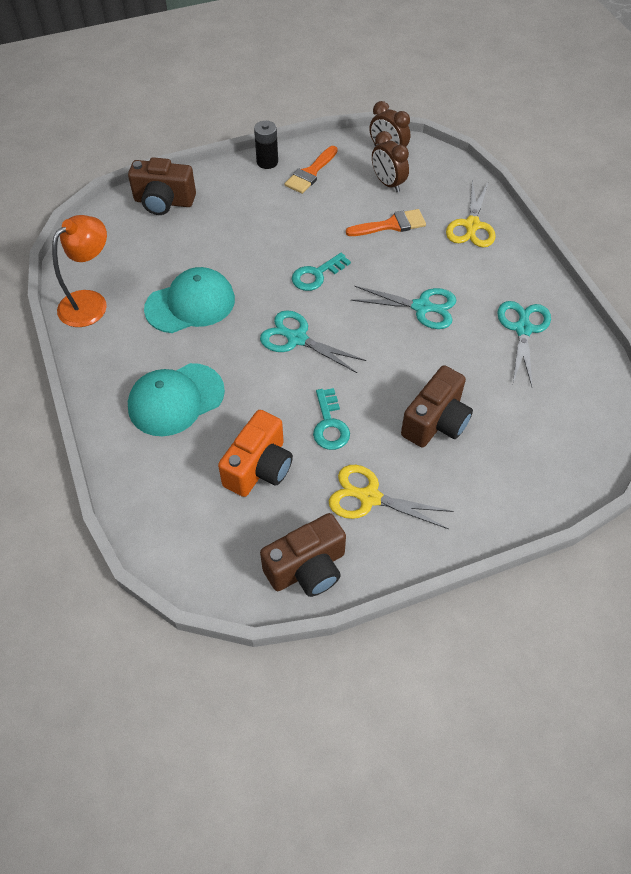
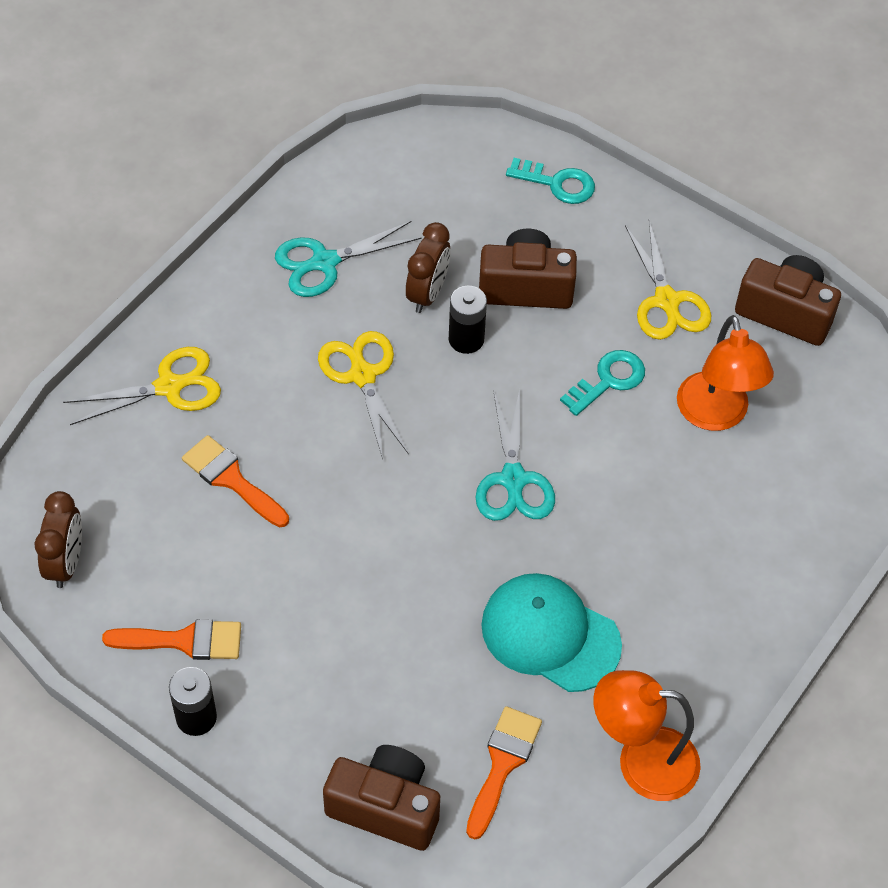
camera: 125 degrees left, 0 degrees up
(143, 250) = (502, 764): none -> orange brush
(164, 202) = (385, 807): brown camera -> brown camera turned 45 degrees counterclockwise
(176, 399) = (701, 552): turquoise cap -> none
(259, 468) = (715, 415): orange camera -> orange lamp
(316, 275) = (390, 517): turquoise key -> turquoise key (557, 183)
(388, 183) = (143, 526): brown clock -> brown clock (427, 293)
(414, 368) = (466, 339): none -> black battery
(421, 307) = (362, 375): turquoise scissors -> yellow scissors

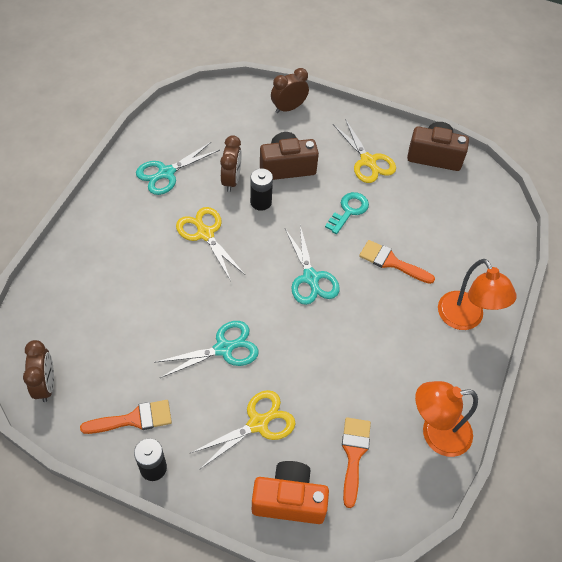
camera: 15 degrees left, 0 degrees up
(169, 386) = (89, 262): yellow scissors -> yellow scissors (258, 423)
(231, 479) = (140, 311): orange brush -> orange brush (391, 262)
(345, 563) = (223, 348): none -> turquoise scissors
(385, 807) = (289, 500): brown camera -> orange camera
(550, 634) = (359, 366): turquoise cap -> none
(557, 183) = (288, 108): turquoise key -> brown clock
(715, 415) = (414, 219): orange lamp -> orange lamp (465, 319)

